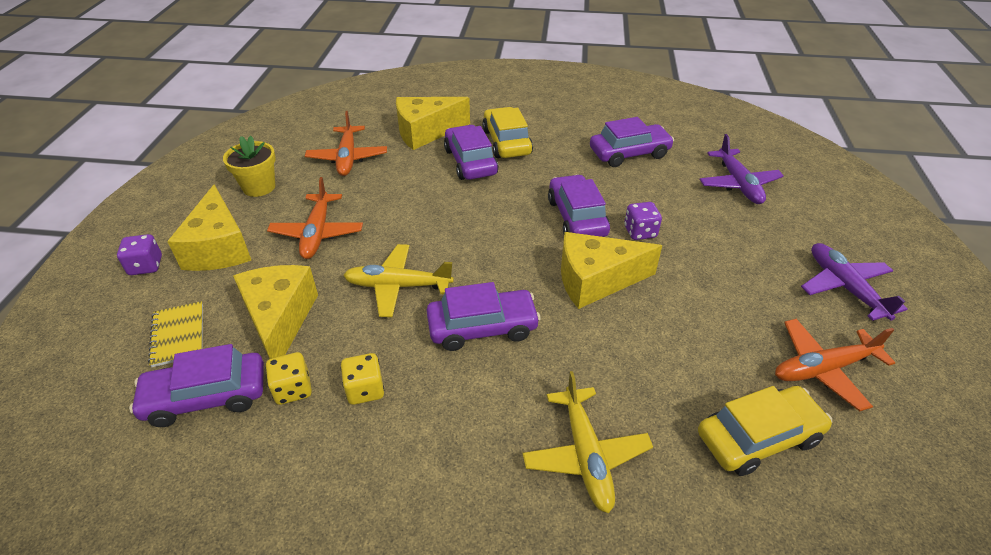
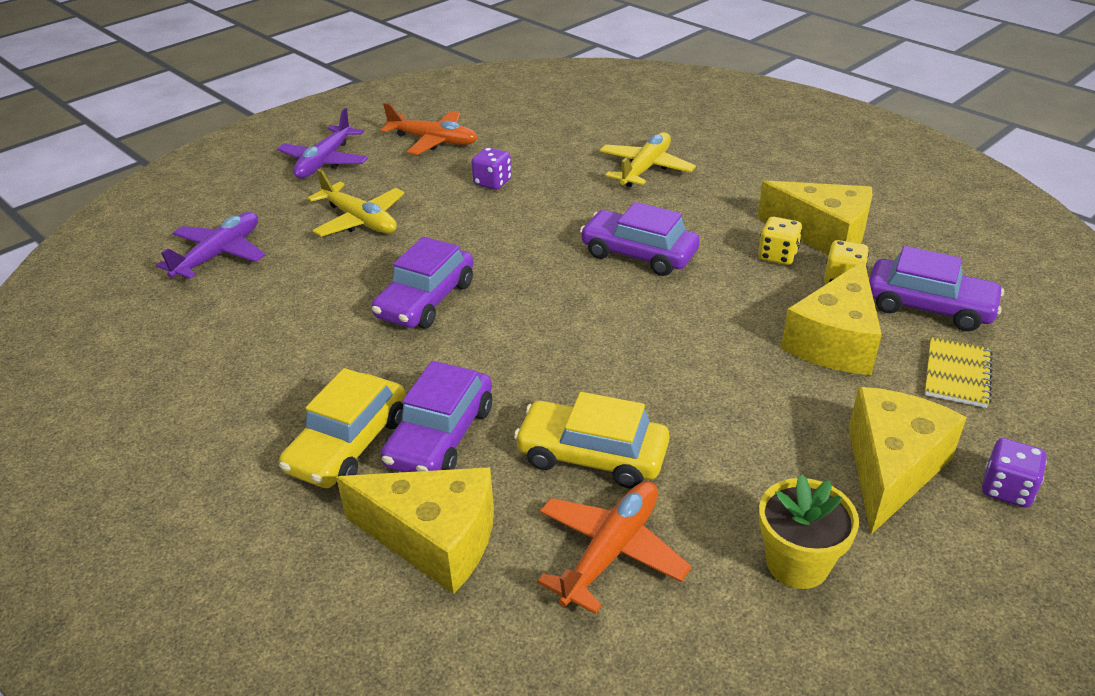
camera: 140 degrees left, 5 degrees down
(317, 233) = (742, 425): orange plane -> none
(398, 286) = (687, 319): yellow plane -> yellow plane (360, 220)
(596, 280) = (496, 243): yellow cheese -> yellow cheese (823, 235)
(629, 153) = (242, 341): purple car -> none
(640, 232) = (392, 259): purple dice -> purple dice (492, 182)
(758, 437) = (529, 137): yellow car -> yellow car (592, 455)

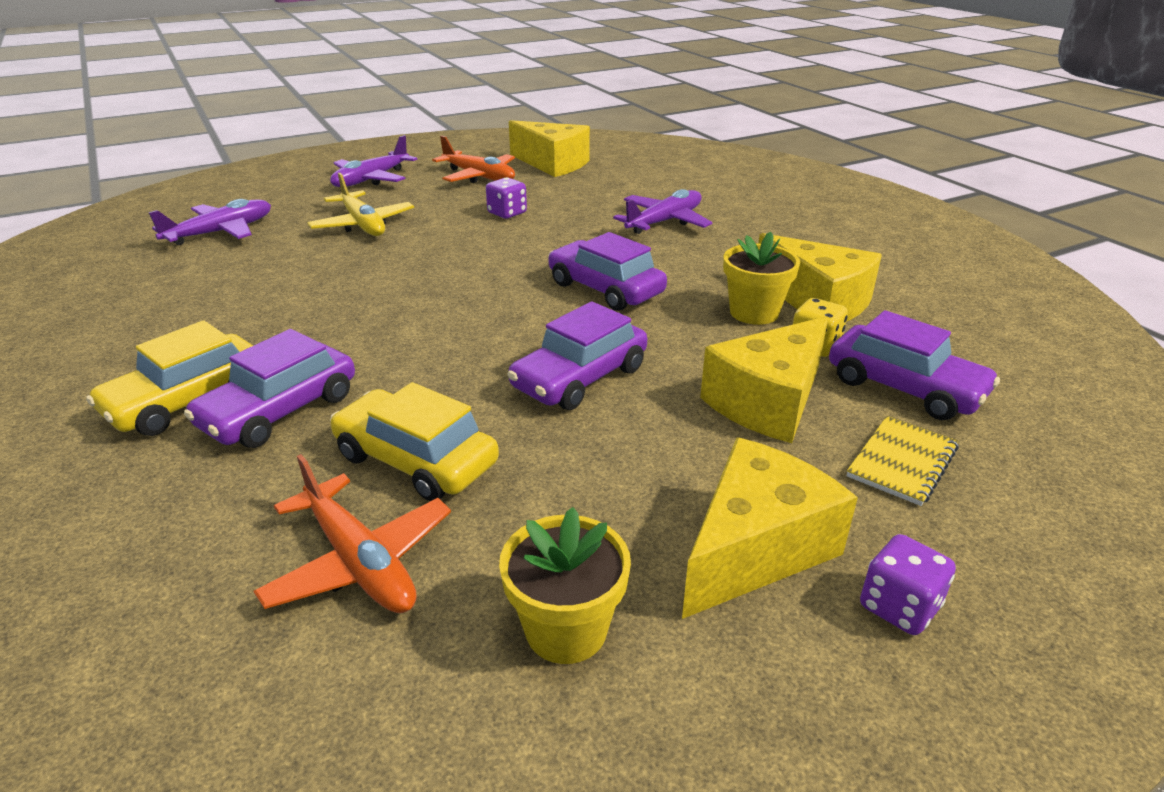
camera: 15 degrees right, 5 degrees down
(426, 300) = (367, 294): purple car -> purple car (579, 378)
(434, 539) = (188, 506): yellow cheese -> yellow cheese (553, 164)
(611, 551) = (359, 562): orange plane -> orange plane turned 90 degrees clockwise
(645, 168) = (664, 222): yellow plane -> purple plane
(777, 256) = (754, 312): yellow dice -> yellow flower pot

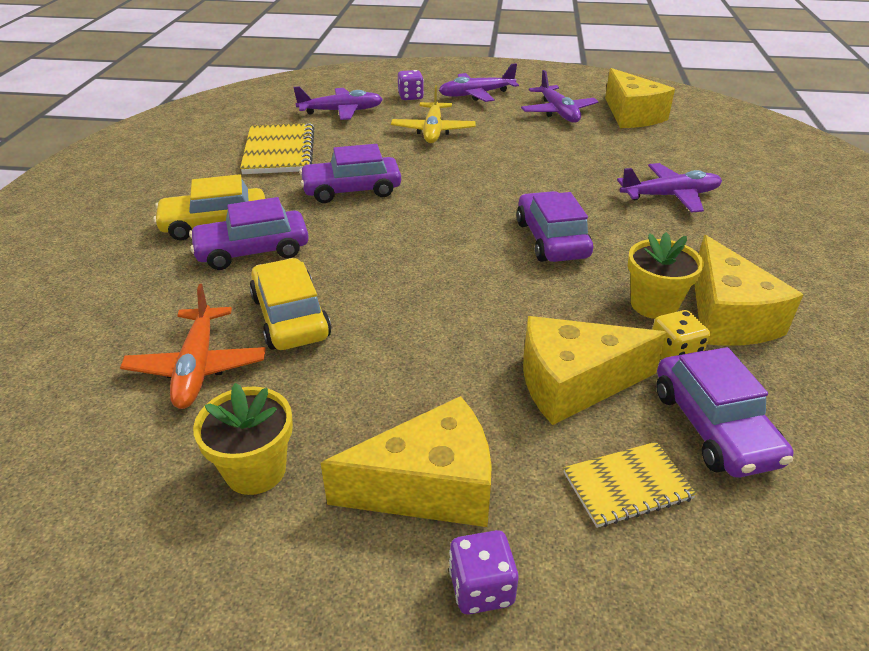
camera: 35 degrees right, 5 degrees up
(184, 295) = (279, 151): none -> yellow notebook
(479, 177) = (558, 112): orange plane -> purple plane
(507, 213) = (546, 150): purple dice -> purple dice (410, 97)
(579, 378) = (452, 303): purple car -> purple car (352, 190)

